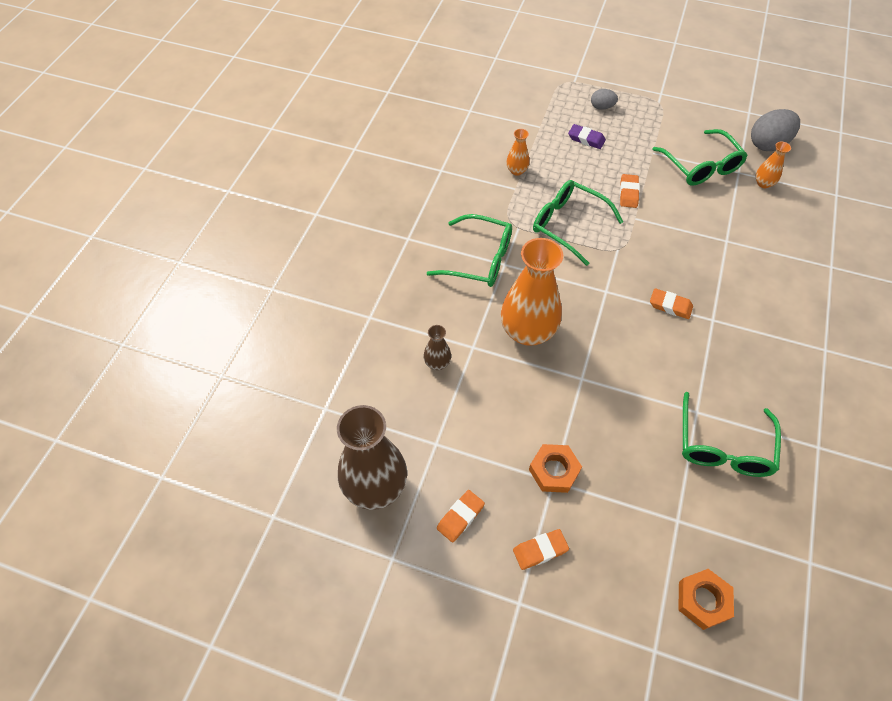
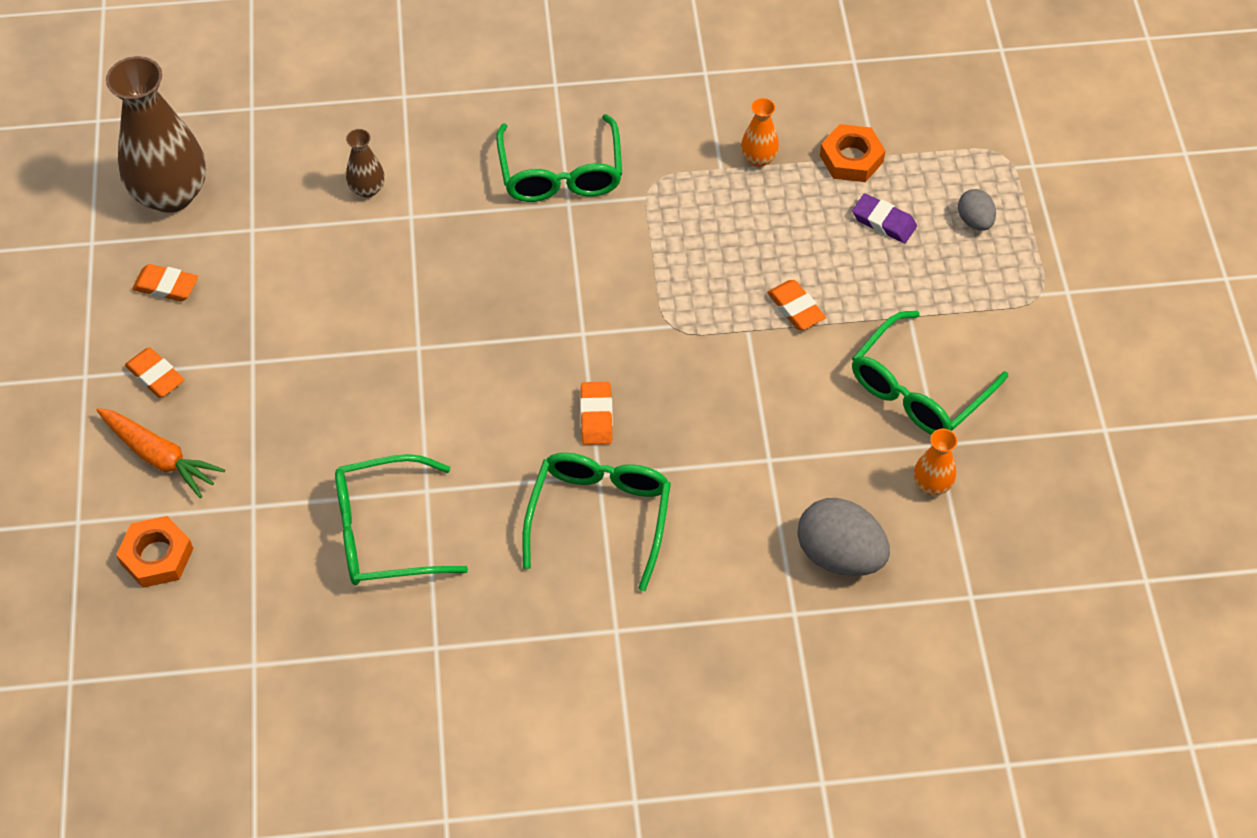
camera: 65 degrees right, 0 degrees up
(528, 331) = (465, 266): orange vase -> none
(554, 471) = (266, 358): orange nut -> orange nut (851, 158)
(568, 225) = (684, 253): green glasses -> green glasses (599, 516)
(586, 139) = (883, 222): purple eraser -> purple eraser turned 60 degrees counterclockwise
(615, 570) = (160, 456): none -> orange carrot
(628, 193) = (795, 308): orange eraser -> orange eraser turned 75 degrees clockwise
(768, 144) = (1036, 473): grey egg -> grey egg (839, 555)

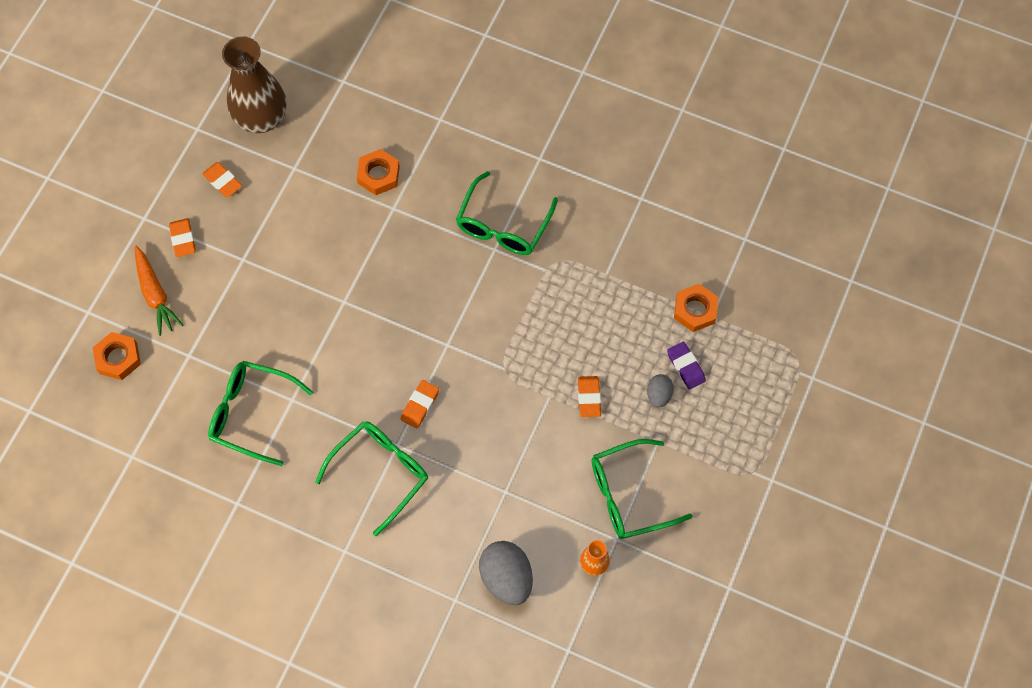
camera: 30 degrees right, 10 degrees up
(367, 189) = (378, 175): brown vase -> orange nut
(758, 158) = (635, 279): orange vase -> none
(974, 221) = (746, 397): grey egg -> grey egg (658, 395)

